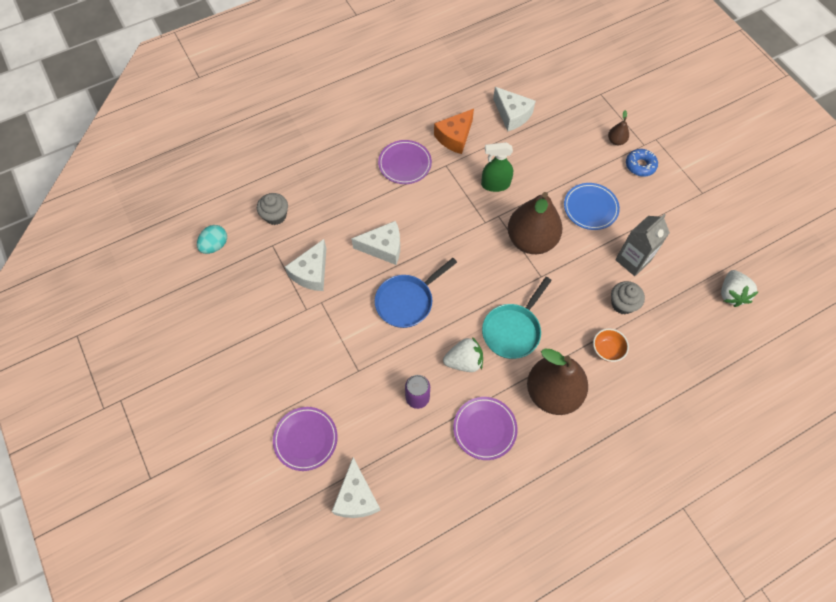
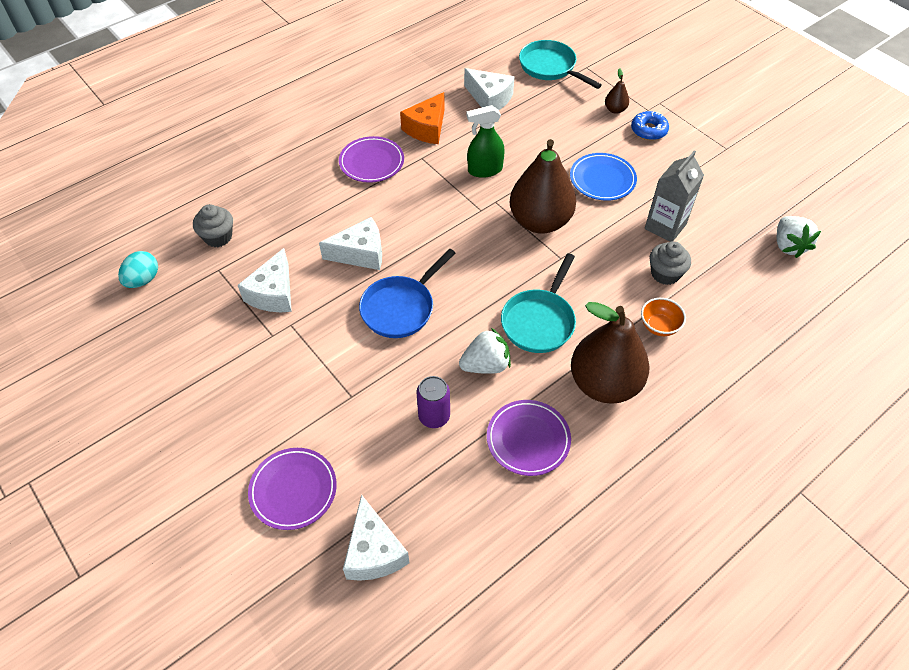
camera: 10 degrees left, 10 degrees down
(569, 90) = (550, 67): none -> turquoise pan

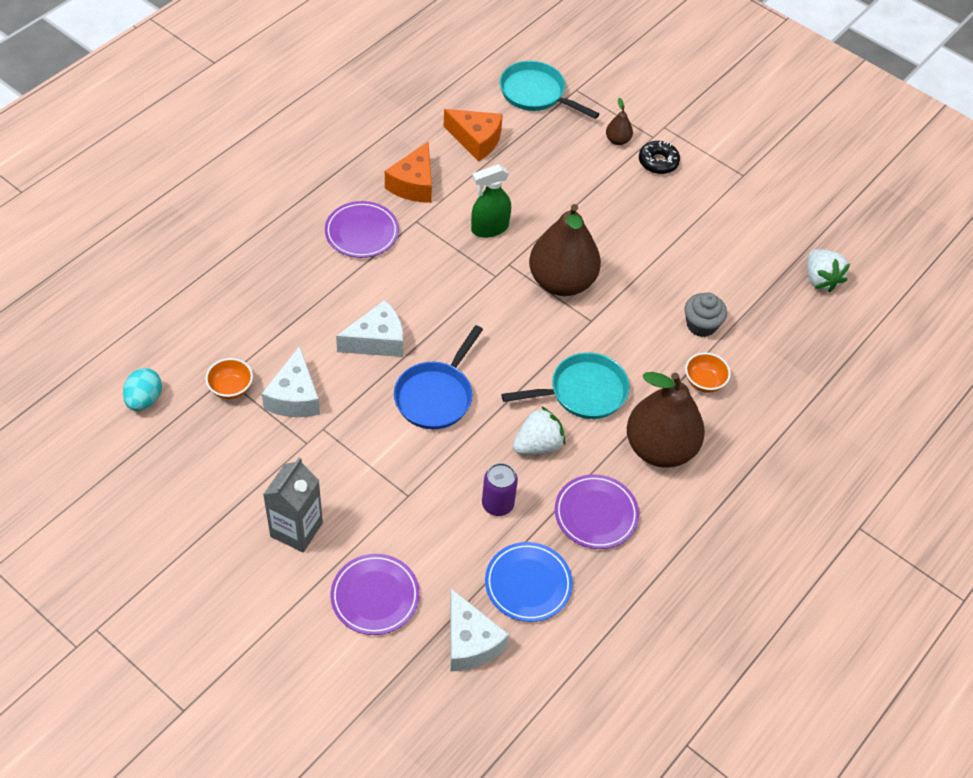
camera: 15 degrees left, 0 degrees up
(218, 237) = (213, 340): grey cupcake -> none
(220, 279) = (231, 388): none -> orange bowl
(489, 99) = (476, 140): white cheese -> orange cheese
(539, 321) = (583, 392): turquoise pan -> turquoise pan turned 120 degrees counterclockwise
(602, 179) = (618, 226): blue plate -> blue plate (528, 584)
(648, 130) = (658, 162): blue donut -> black donut
(665, 226) = (693, 273): grey carton -> grey carton (296, 529)

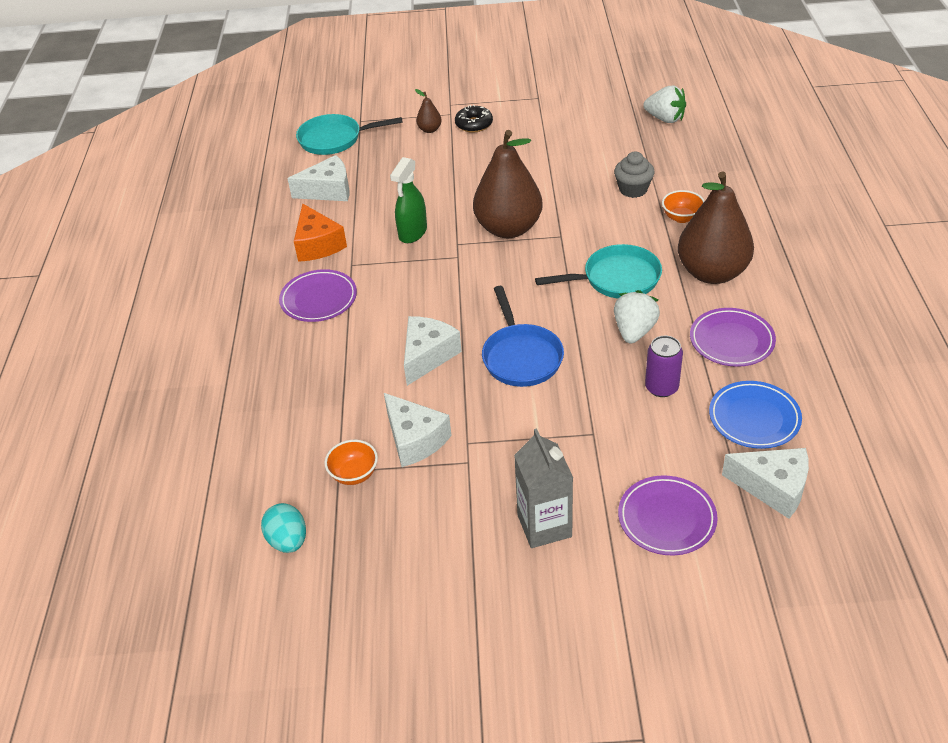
camera: 35 degrees left, 10 degrees down
(476, 140) = (328, 190): orange cheese -> white cheese
(583, 392) = (616, 279): turquoise pan -> turquoise pan turned 45 degrees clockwise

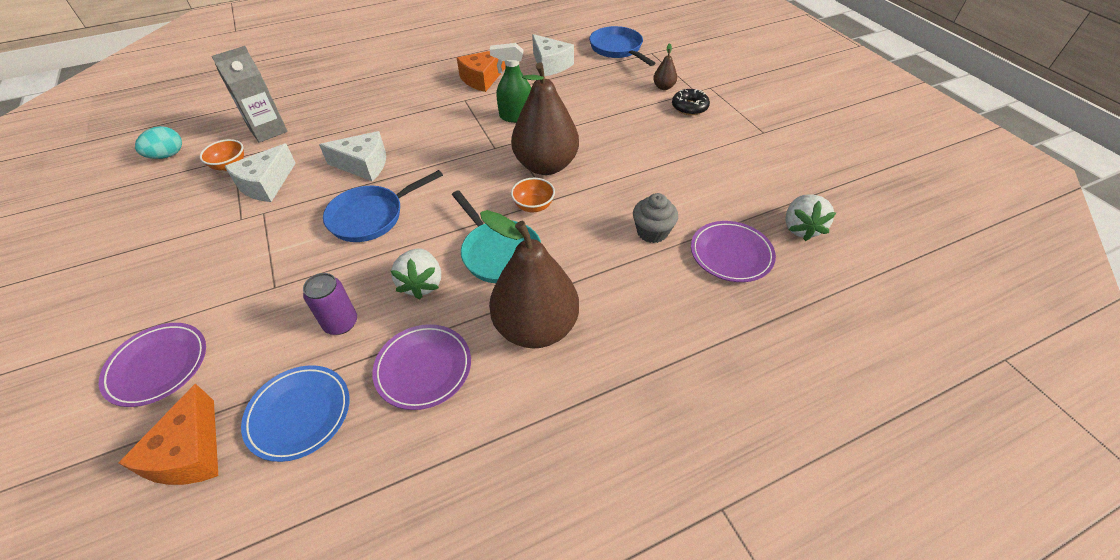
camera: 65 degrees right, 5 degrees up
(319, 299) = (419, 97): purple plate -> purple plate (731, 254)
(334, 139) = (617, 49): turquoise pan -> blue pan
(544, 526) = (161, 282): grey carton -> grey carton (268, 130)
(634, 331) = (422, 284): white strawberry -> white strawberry turned 90 degrees clockwise
(681, 217) = (623, 281): orange bowl -> orange bowl (533, 206)
(773, 487) = (190, 452): white cheese -> orange cheese

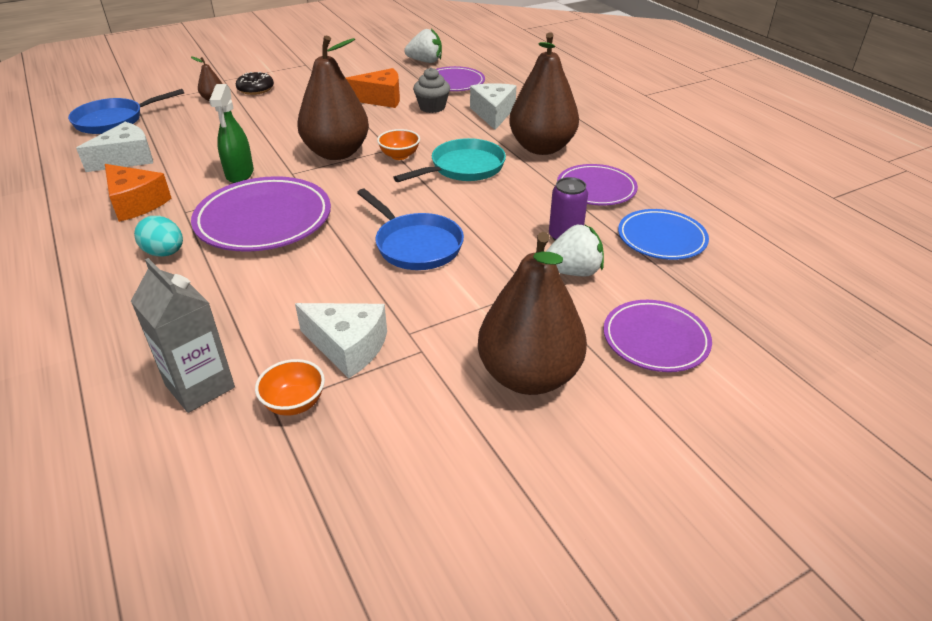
camera: 95 degrees left, 10 degrees down
(167, 155) = (245, 507): turquoise egg -> turquoise egg (165, 253)
(177, 274) = (528, 376): none -> brown pear
(190, 452) = (722, 286): orange cheese -> orange cheese (380, 99)
(364, 165) = (316, 268): white cheese -> white cheese (493, 114)
(422, 284) = (508, 201): white strawberry -> white strawberry (573, 272)
(440, 135) = (264, 220): none -> purple plate

